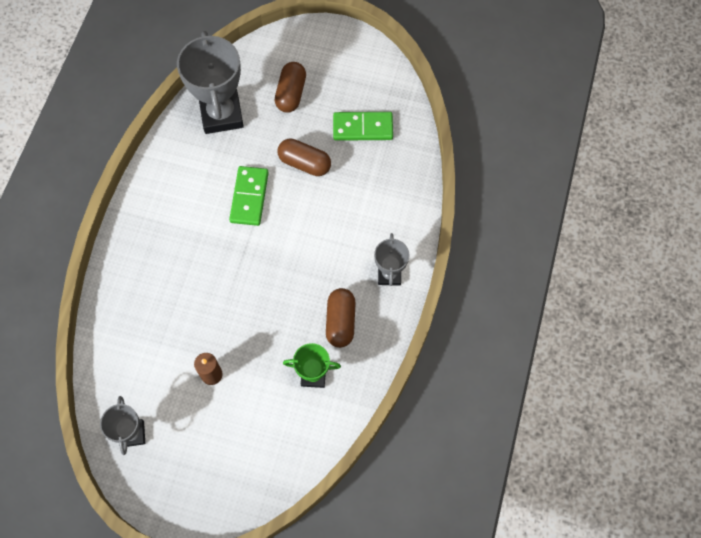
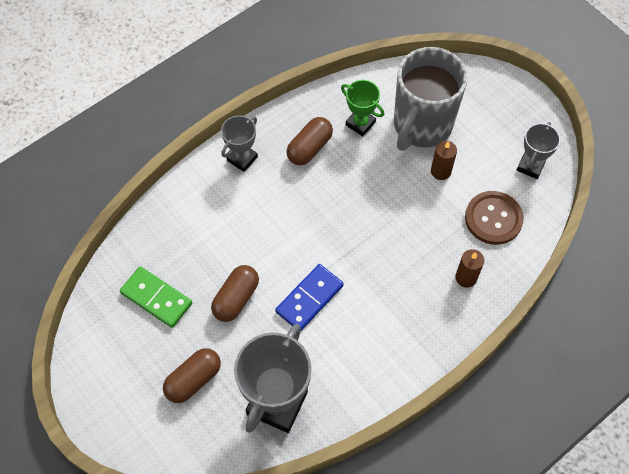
camera: 145 degrees left, 5 degrees down
(135, 290) = (466, 277): none -> brown candle
(140, 358) = (493, 219): none -> brown button
(249, 197) = (309, 299): green domino -> blue domino
(256, 410) = (421, 126): none -> grey mug
(304, 163) = (236, 298): brown capsule -> brown capsule turned 60 degrees clockwise

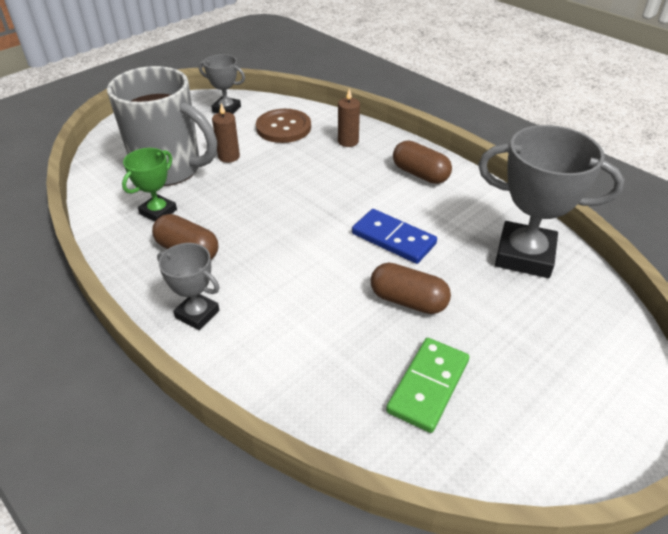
camera: 95 degrees left, 20 degrees down
(193, 380) = (529, 330): brown capsule -> brown capsule (420, 174)

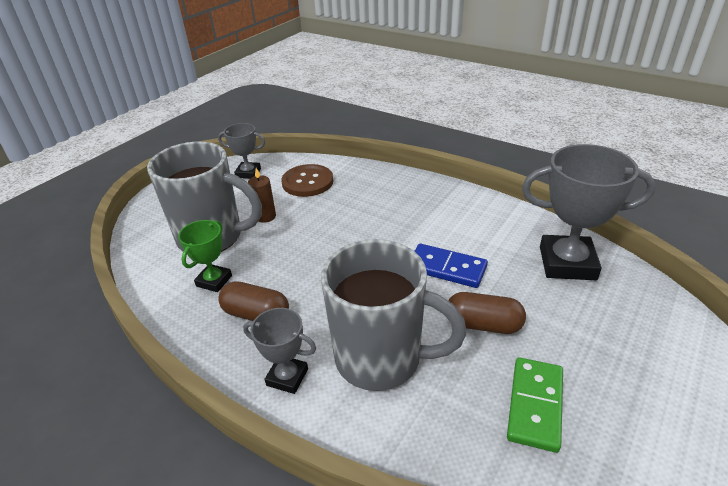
camera: 10 degrees left, 5 degrees down
(293, 314) = (381, 359): none -> grey mug
(348, 141) = (371, 185): brown candle -> none
(420, 174) = (446, 205): brown capsule -> none

